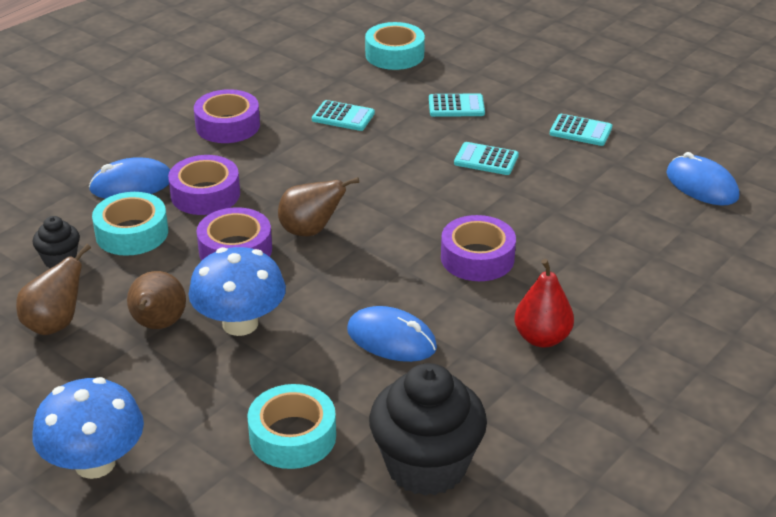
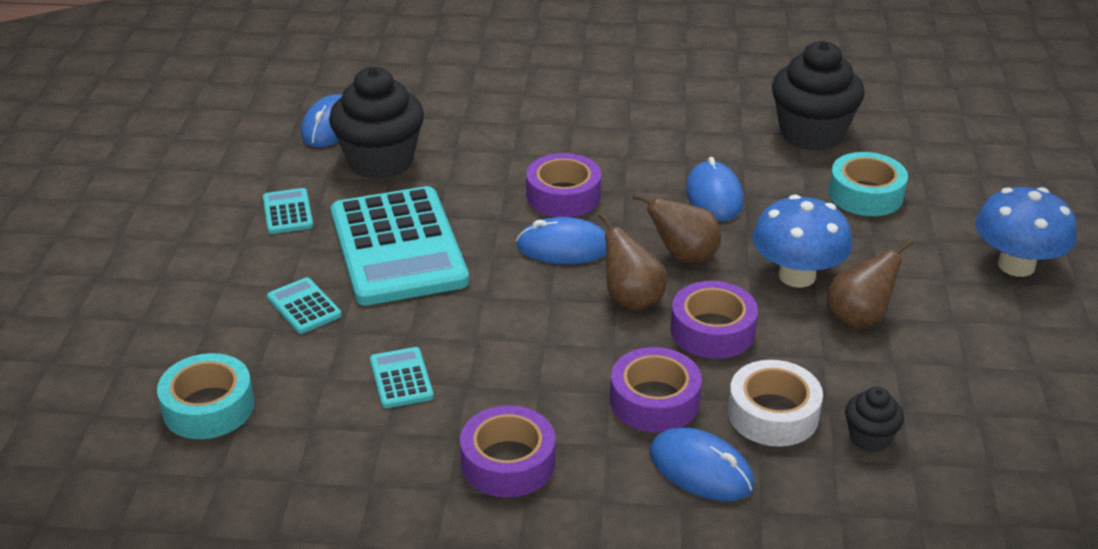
camera: 125 degrees left, 0 degrees up
(55, 324) = (940, 380): brown pear -> brown pear (684, 256)
(132, 233) = (773, 414): turquoise tape -> white tape
(407, 229) = (564, 247): none -> blue mouse
(486, 160) = (398, 247): turquoise calculator -> turquoise calculator, size x2.41
(542, 338) = (627, 134): red pear -> none
(618, 190) = (380, 161): none -> black cupcake

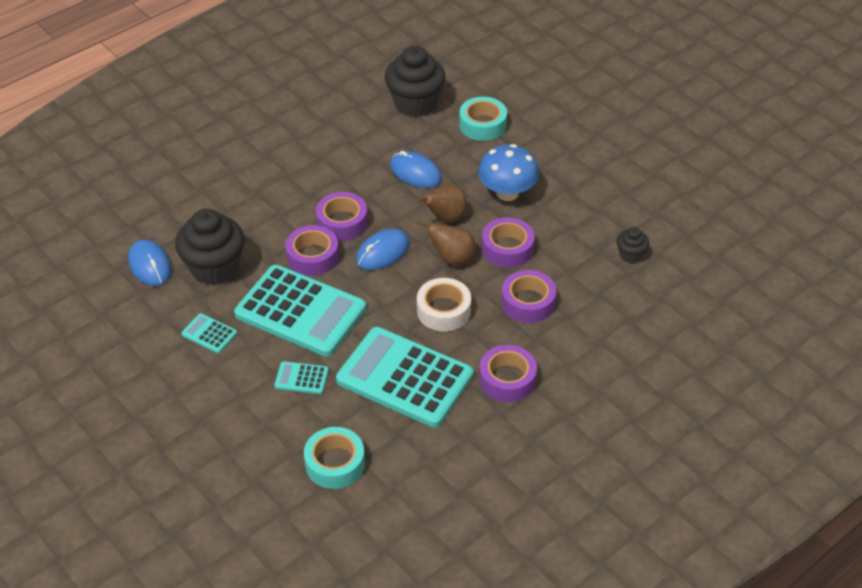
camera: 45 degrees left, 10 degrees up
(401, 378) = (404, 378): turquoise calculator -> turquoise calculator, size x2.41
(486, 207) = (313, 256): none -> purple tape
(701, 469) = (586, 320): blue mouse -> none
(773, 414) = (582, 272): white tape -> white tape (444, 310)
(859, 319) = (559, 198): brown pear -> none
(1016, 265) = (588, 123): blue mushroom -> none

